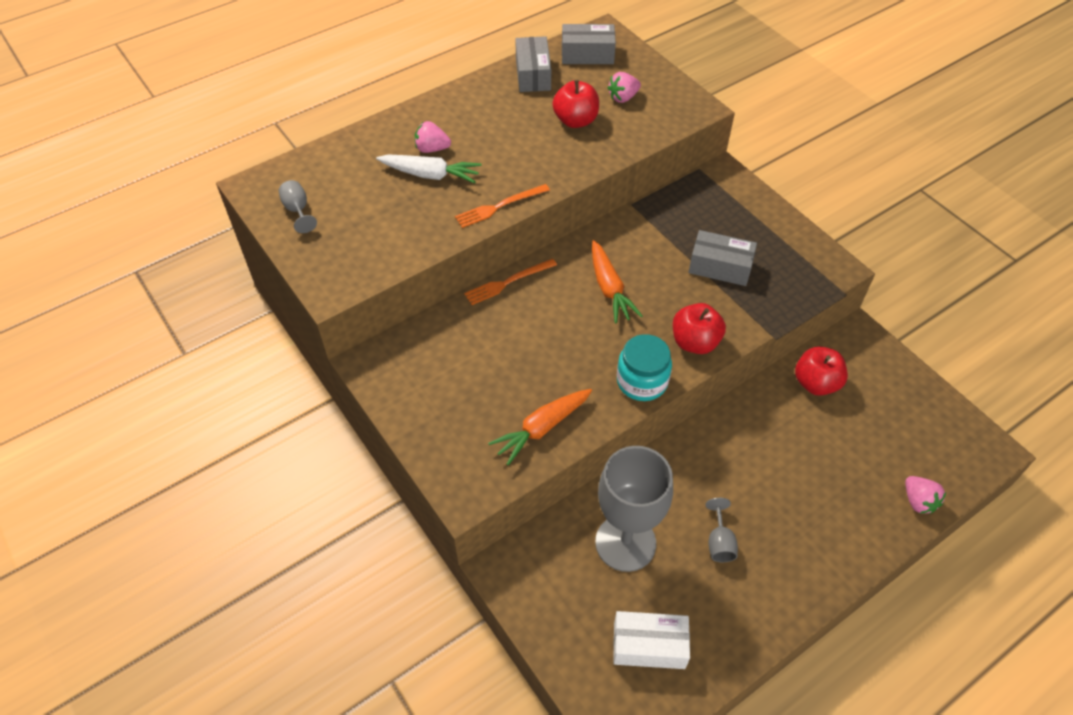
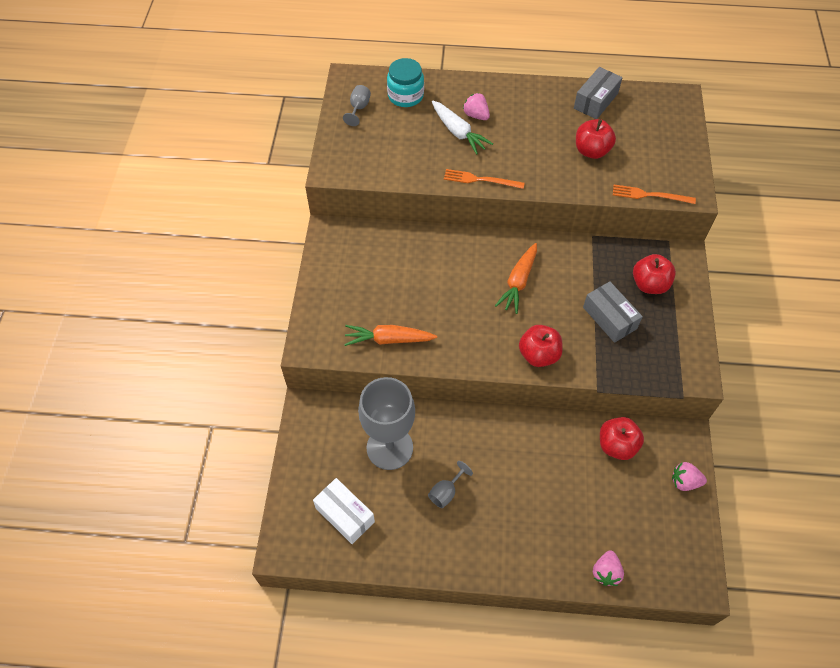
camera: 40 degrees right, 5 degrees up
(508, 282) = (457, 236): orange fork -> orange fork (650, 195)
(587, 55) = (650, 107): grey box -> none
(623, 97) = (643, 154): pink strawberry -> pink strawberry (684, 482)
(642, 381) = (478, 355): turquoise jar -> turquoise jar (405, 96)
(722, 216) = (649, 284): none -> red apple

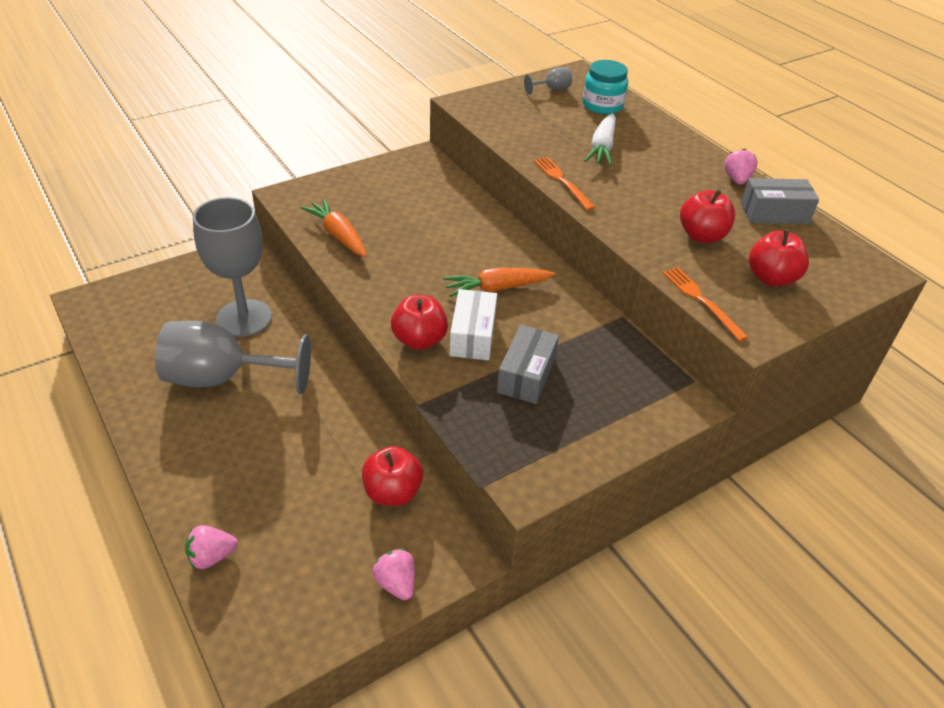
camera: 50 degrees right, 15 degrees down
(345, 515) = (147, 322): white box -> white box (472, 335)
(446, 492) = (223, 378): grey goblet -> grey goblet, size x2.41
(476, 115) = (638, 149): pink strawberry -> pink strawberry (736, 179)
(649, 284) = (611, 390): red apple -> red apple (771, 278)

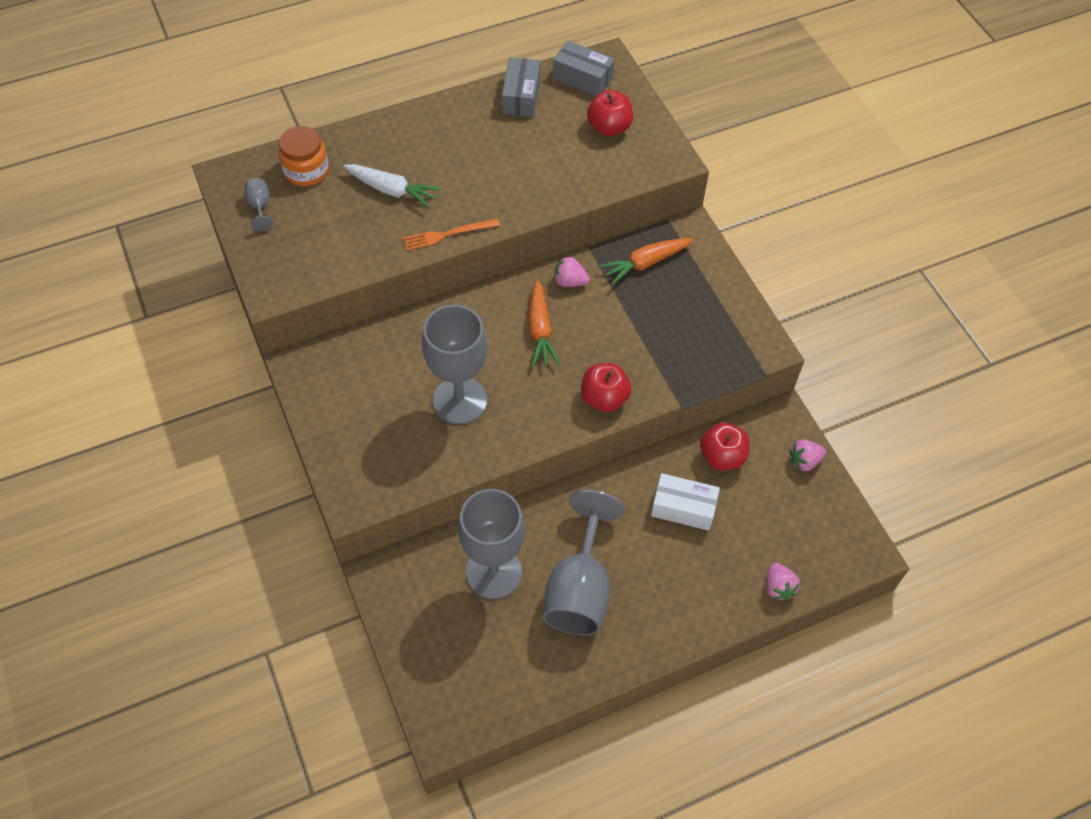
camera: 80 degrees left, 15 degrees up
(338, 235) = (436, 455): orange carrot -> orange carrot (645, 264)
(400, 243) = (459, 400): none -> grey goblet
(472, 335) = (602, 358): white box -> white box (683, 508)
(526, 375) = (653, 327): grey box -> grey box (582, 78)
(602, 105) = (306, 171): turquoise jar -> orange jar
(701, 236) = (548, 155): red apple -> none
(701, 301) = (633, 179): orange fork -> none
(736, 179) = (465, 105): pink strawberry -> pink strawberry (569, 281)

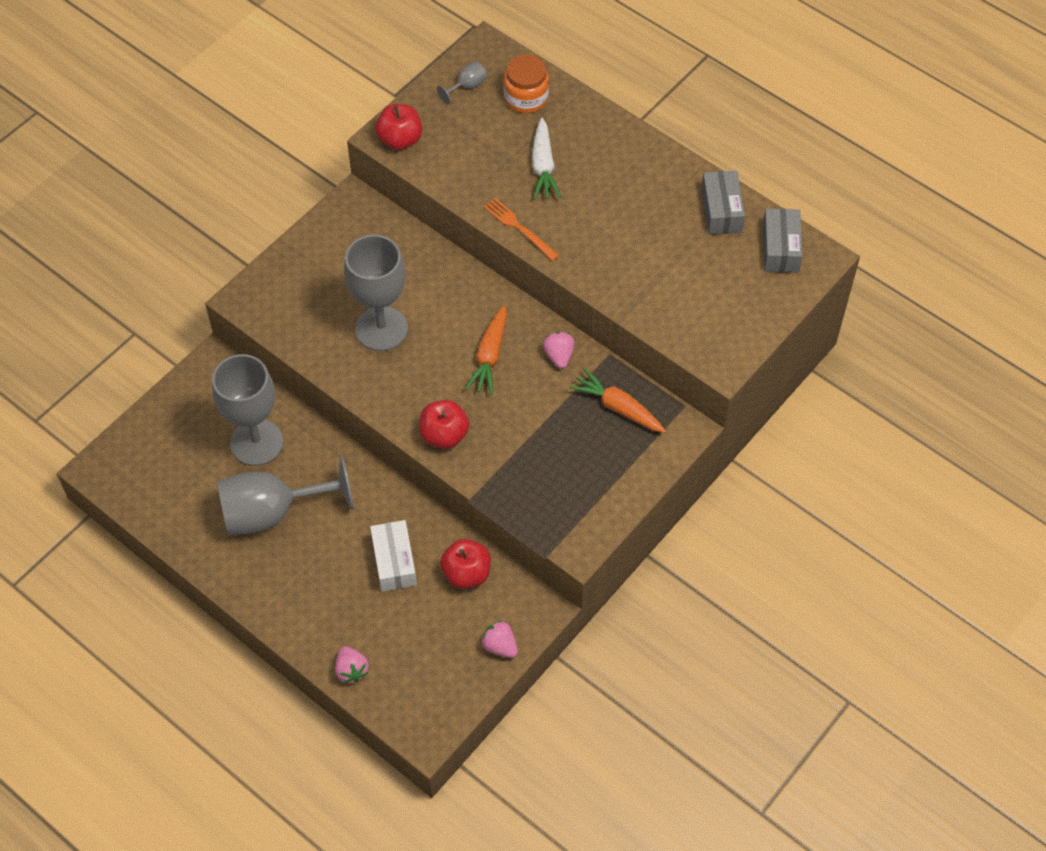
camera: 65 degrees right, 0 degrees up
(521, 96) = (721, 211): grey box -> grey box turned 75 degrees counterclockwise
(540, 330) = (489, 356): orange carrot -> orange carrot turned 45 degrees counterclockwise
(609, 128) = (729, 296): red apple -> red apple (400, 140)
(778, 587) = (351, 670): pink strawberry -> pink strawberry turned 75 degrees counterclockwise

